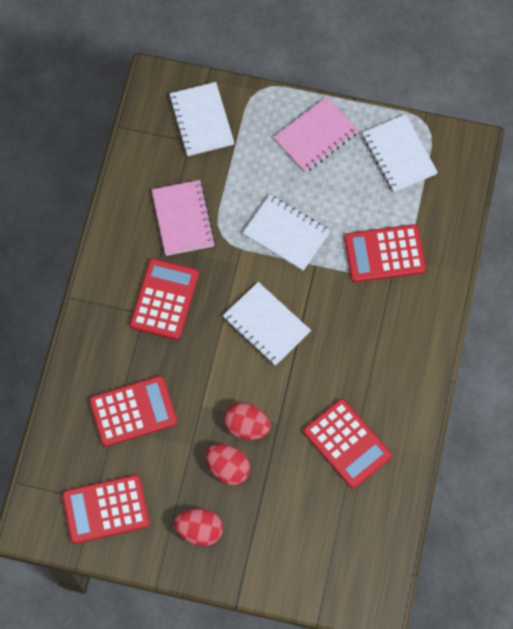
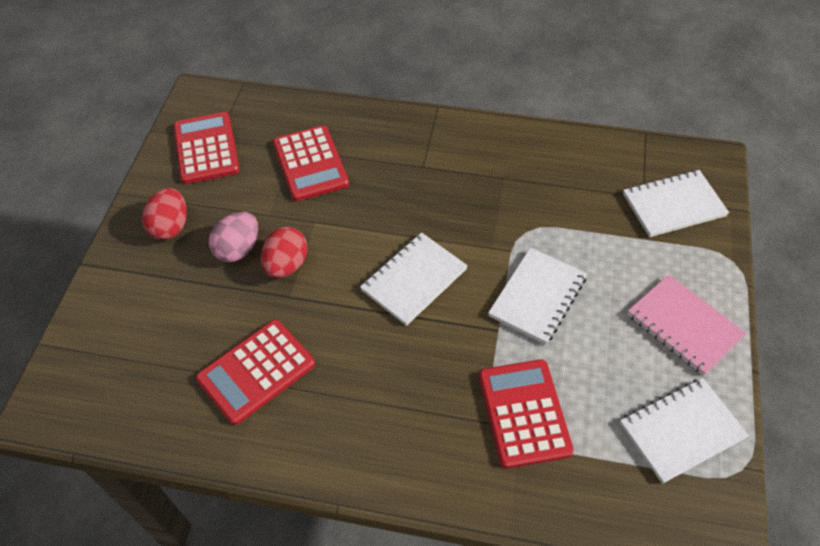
camera: 90 degrees right, 15 degrees down
(164, 299) = (440, 183): red calculator -> none
(183, 219) = (541, 194): pink notebook -> none
(228, 468) = (238, 249): red egg -> pink egg

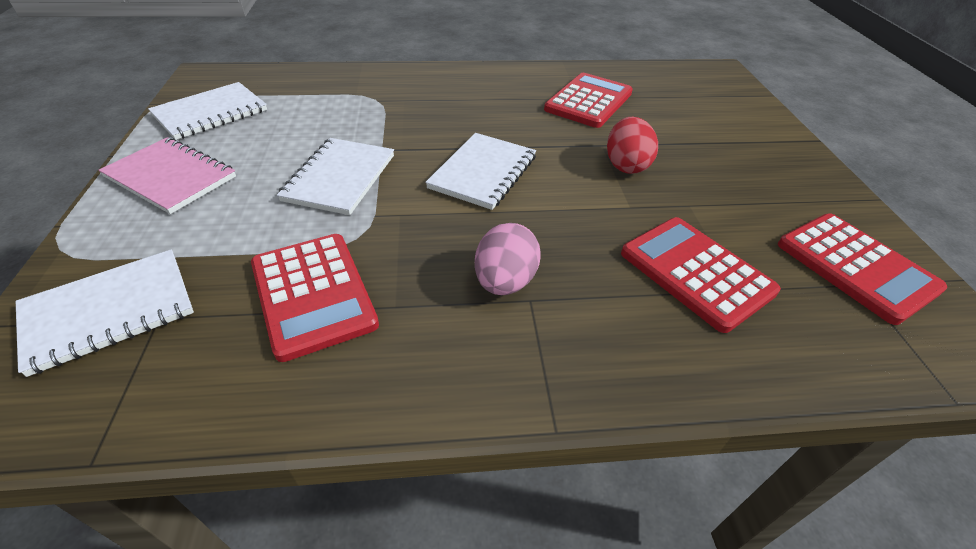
camera: 160 degrees right, 10 degrees down
(170, 226) = (780, 177): red egg -> none
(238, 249) = (688, 170): pink egg -> pink egg (505, 281)
(524, 413) = (352, 107): red calculator -> red calculator (313, 294)

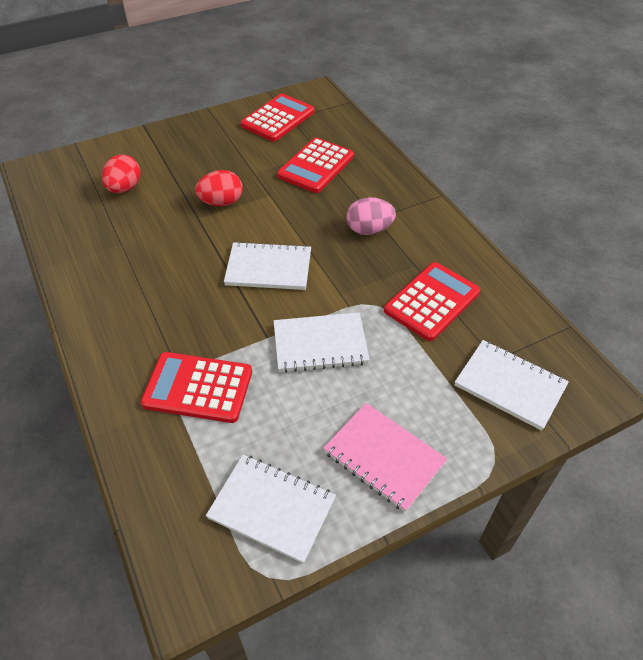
camera: 110 degrees left, 5 degrees up
(171, 177) = (383, 457): pink notebook -> pink notebook turned 60 degrees counterclockwise
(588, 101) = (127, 236): red calculator -> red calculator (198, 388)
(674, 110) = (124, 188): none -> red egg

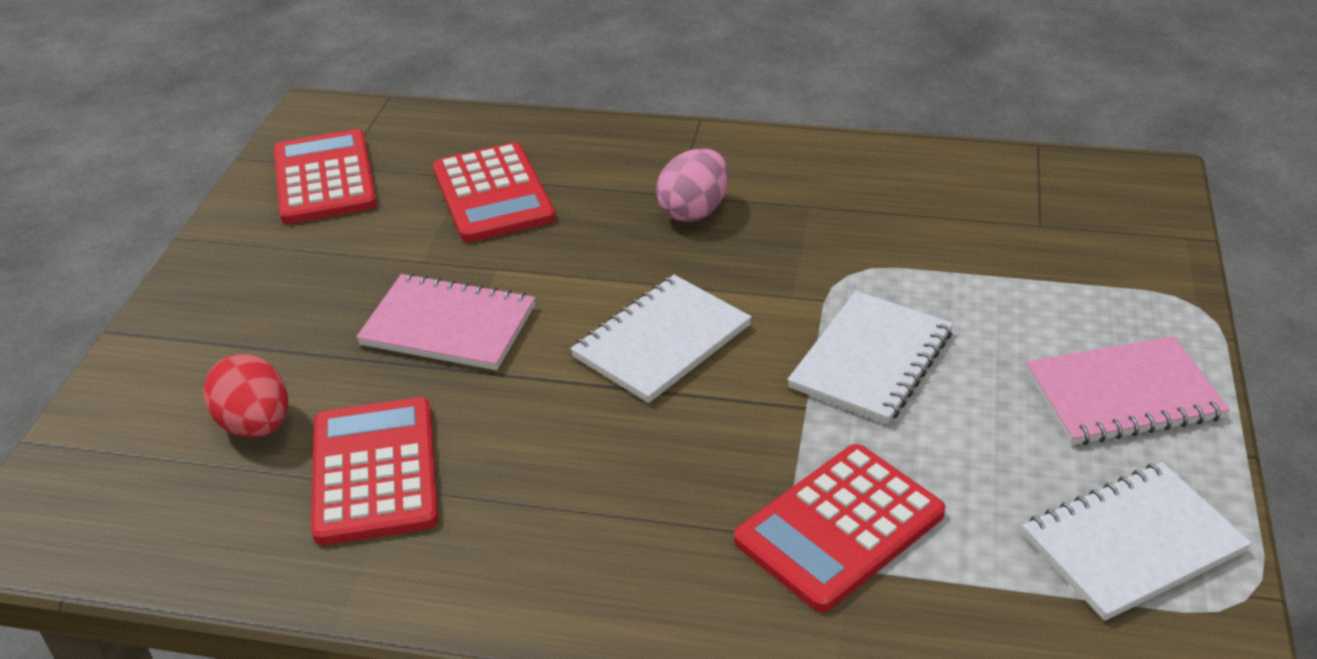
camera: 50 degrees left, 10 degrees down
(221, 202) = (448, 325): red egg -> pink notebook
(432, 301) = (891, 224): red calculator -> red calculator (375, 471)
(510, 385) = (1091, 235): white notebook -> none

